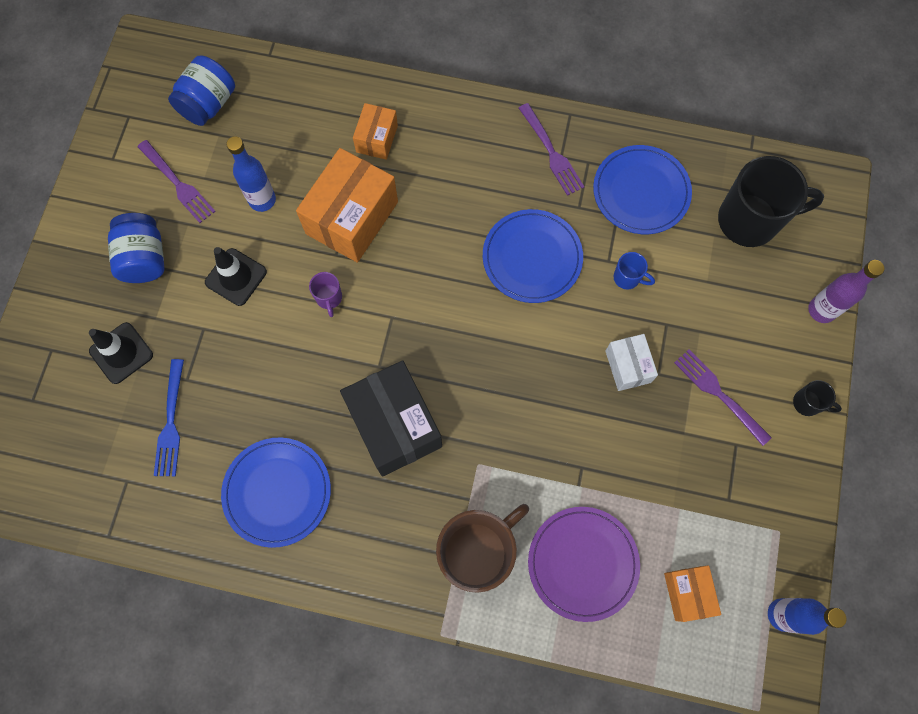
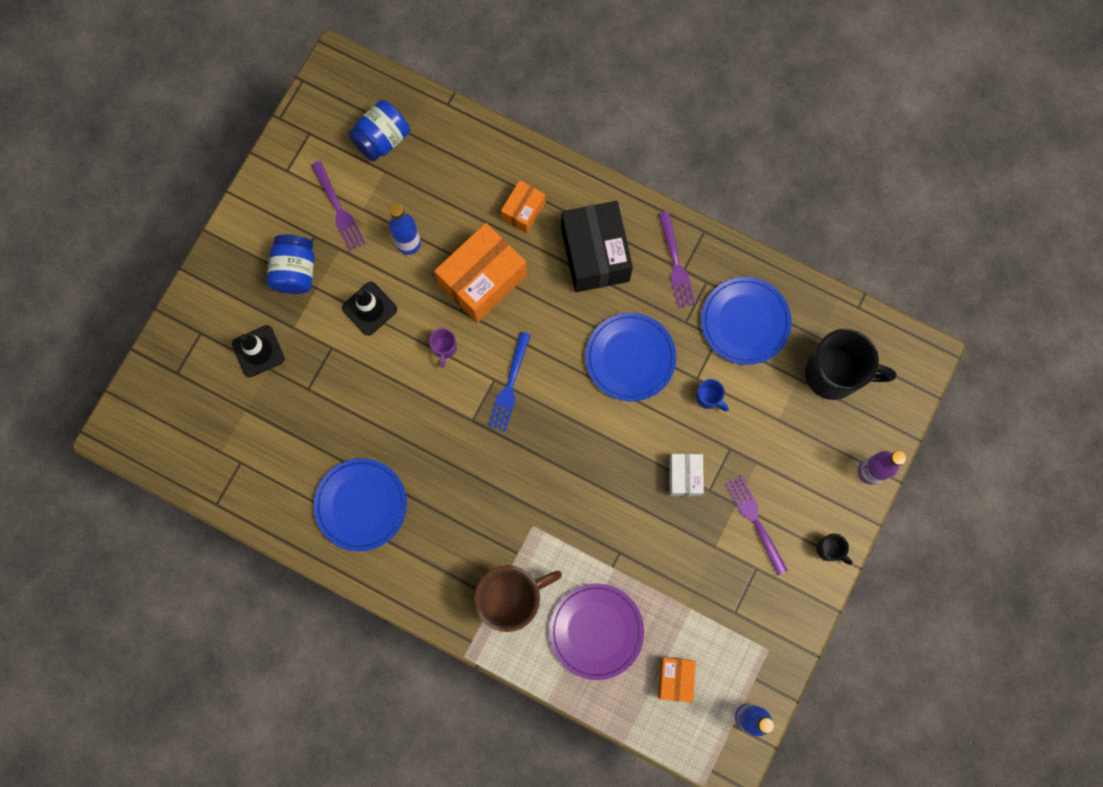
camera: 15 degrees right, 5 degrees up
(171, 423) = (286, 423): blue fork -> blue fork (509, 386)
(394, 425) = (472, 474): black box -> black box (595, 254)

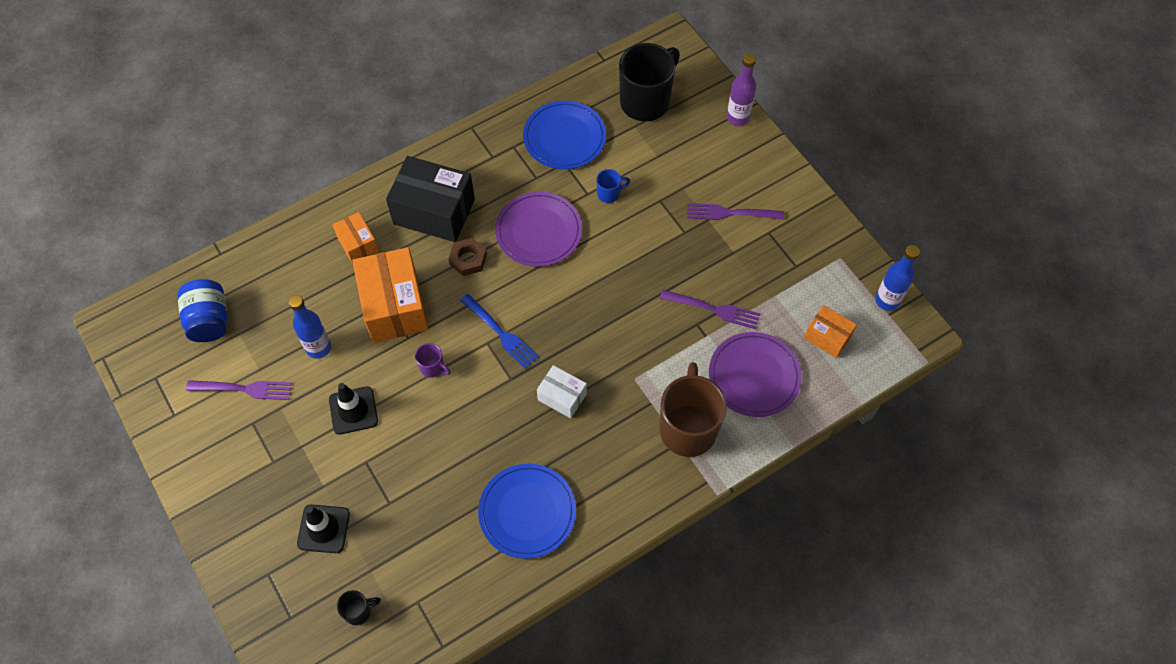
camera: 60 degrees left, 15 degrees down
(295, 271) = (273, 456): blue jar -> none
(565, 313) = (468, 259): none -> brown nut
(630, 358) = (538, 231): blue plate -> purple plate
(676, 264) = (484, 159): purple fork -> purple fork (714, 309)
(684, 476) = (663, 243): white box -> white box (562, 397)
(829, 549) = (783, 175): black mug -> black mug (358, 611)

